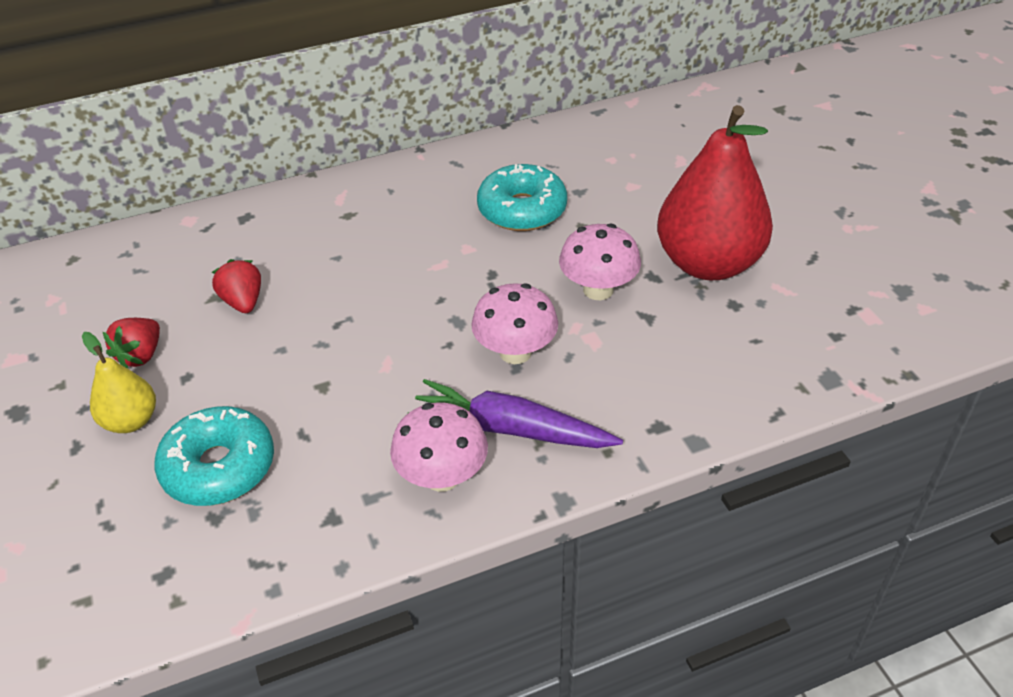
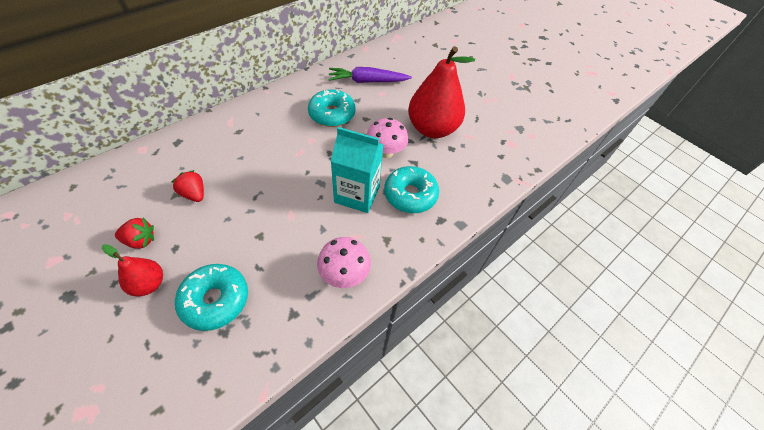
camera: 25 degrees left, 10 degrees up
(131, 421) = (149, 284): yellow pear -> red pear
(141, 355) = (141, 240): red strawberry -> red strawberry turned 90 degrees counterclockwise
(511, 429) = (370, 238): purple carrot -> purple carrot (367, 81)
(515, 352) = (357, 194): pink mushroom -> turquoise carton
(616, 372) = (410, 195): none -> turquoise donut

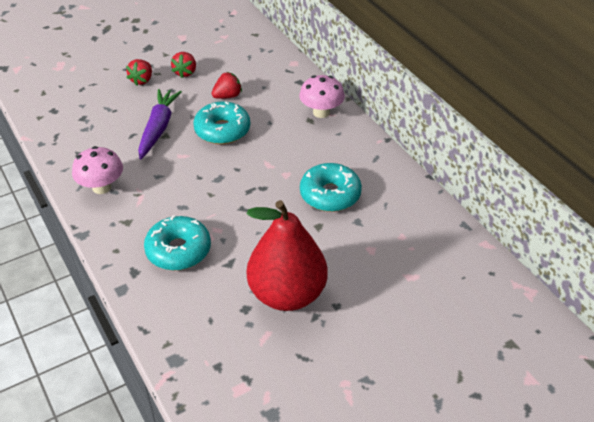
camera: 105 degrees right, 10 degrees down
(149, 284) = (142, 80): red pear -> red strawberry
(215, 300) = (112, 113): turquoise donut -> turquoise donut (222, 130)
(357, 194) = (193, 205): turquoise carton -> none
(367, 81) = (399, 237): purple carrot -> purple carrot (158, 128)
(385, 152) = (253, 238): pink mushroom -> pink mushroom (321, 112)

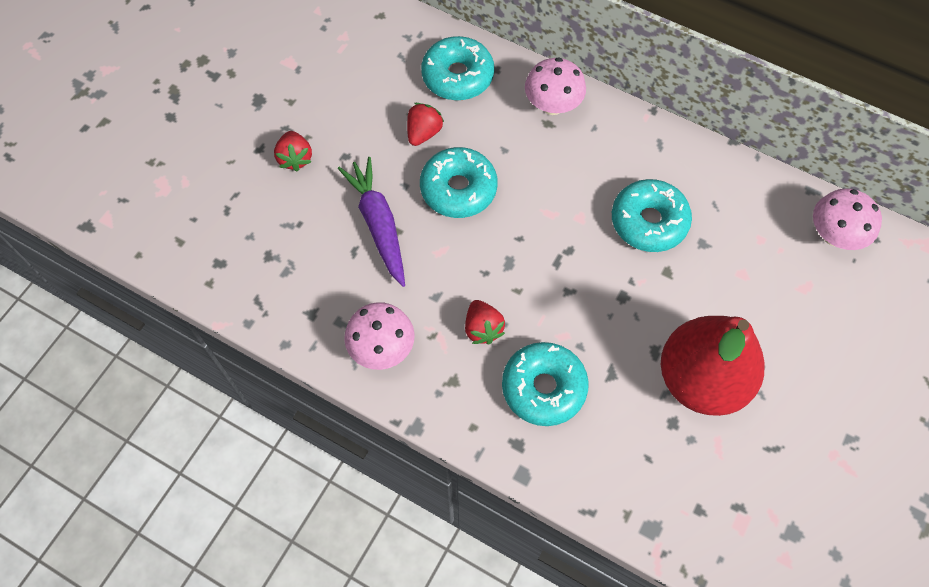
camera: 30 degrees left, 20 degrees up
(185, 72) = (341, 119): red strawberry -> red strawberry (483, 328)
(274, 77) = (457, 76): none -> turquoise donut
(460, 256) = (834, 235): none -> pink mushroom

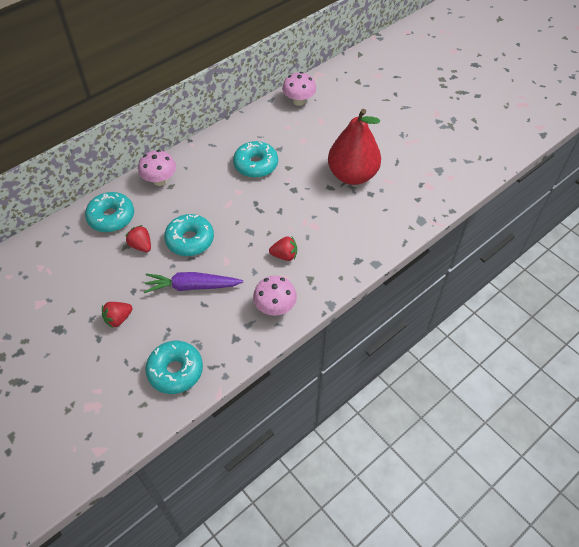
camera: 70 degrees left, 10 degrees down
(295, 158) = (118, 319): red strawberry -> red strawberry turned 135 degrees clockwise
(543, 388) = (331, 239): turquoise donut -> turquoise donut (175, 371)

